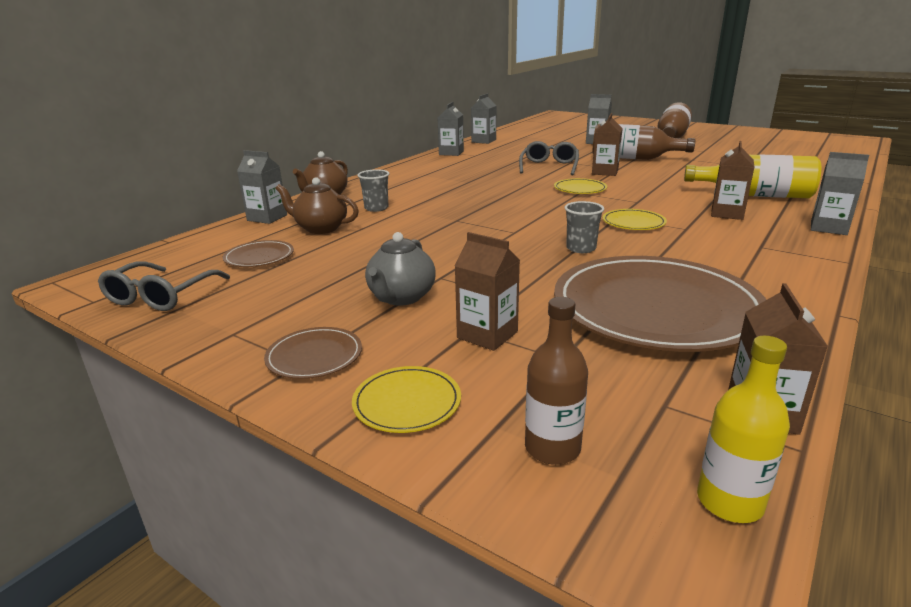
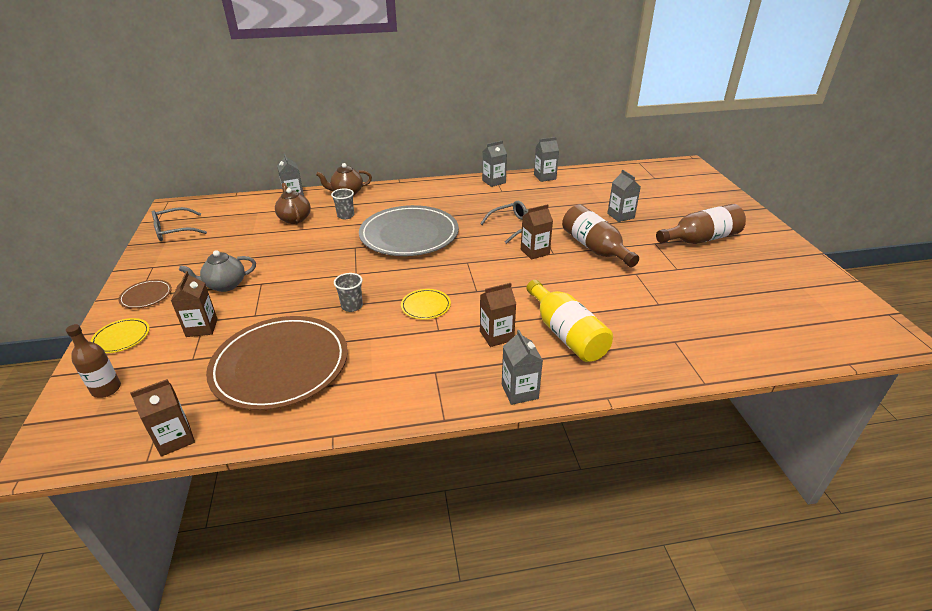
camera: 45 degrees right, 10 degrees up
(259, 257) = (239, 225): brown plate -> none
(480, 197) = (409, 234): none -> grey plate
(580, 189) = (476, 259): yellow plate -> none
(729, 502) = (90, 450): yellow bottle -> none

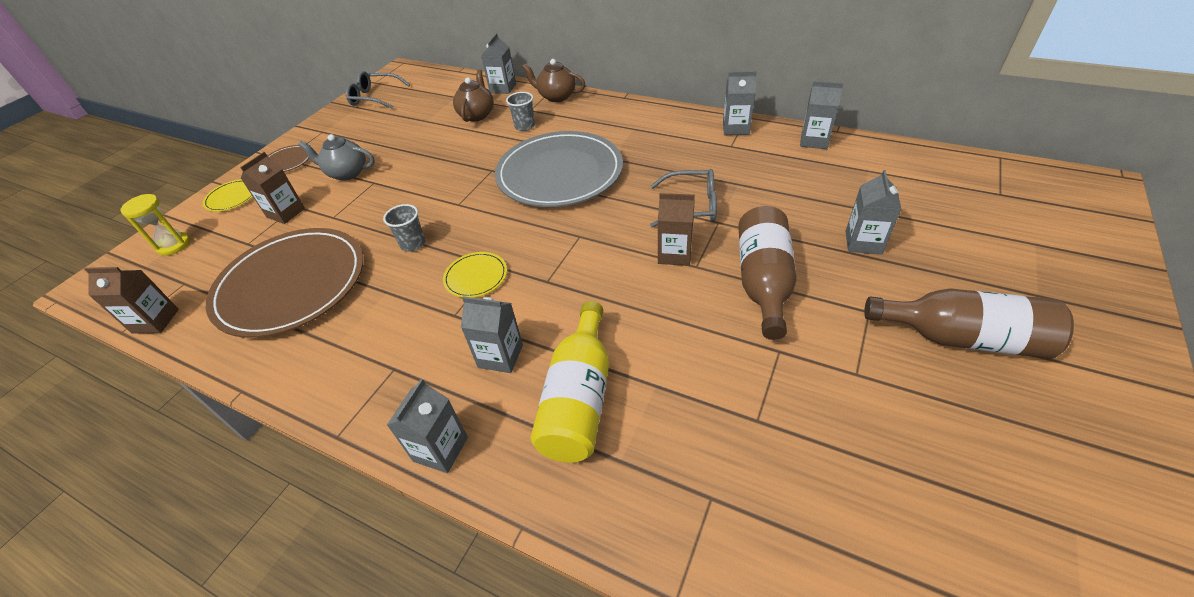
camera: 40 degrees right, 10 degrees up
(106, 389) = (174, 245): brown bottle -> yellow hourglass
(496, 336) = (500, 356): brown carton -> grey carton

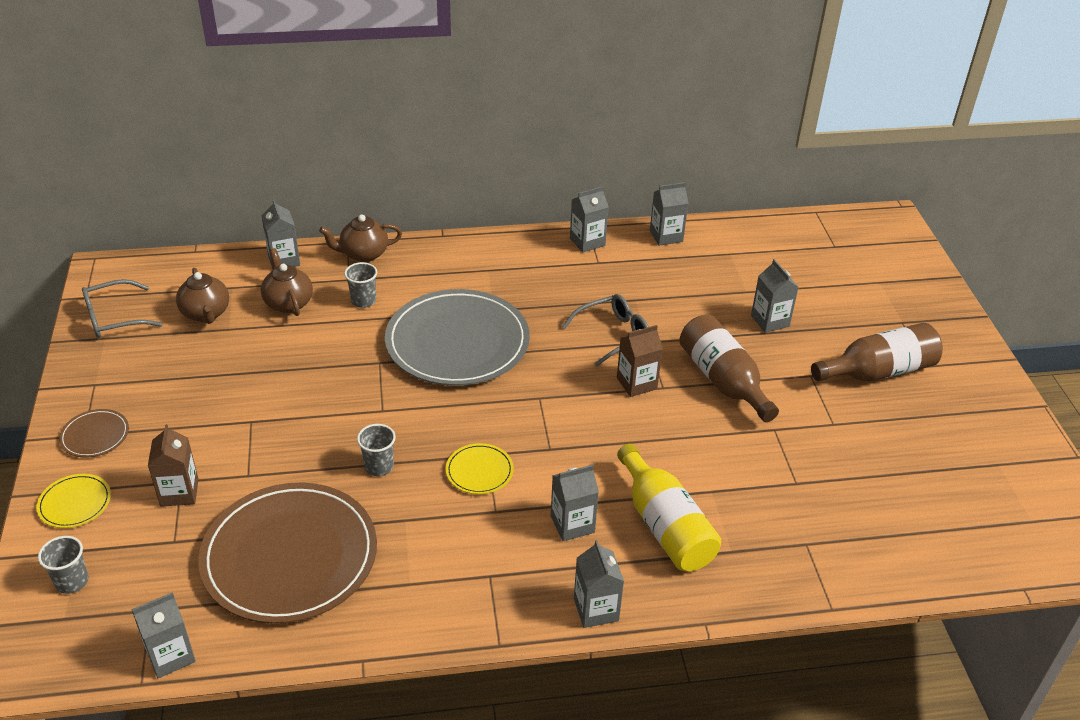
camera: 40 degrees left, 5 degrees down
(155, 321) = (170, 656): brown carton -> grey carton
(174, 245) = (72, 581): yellow hourglass -> grey cup
(347, 173) = (201, 422): grey teapot -> none
(424, 108) = (206, 314): none -> brown teapot

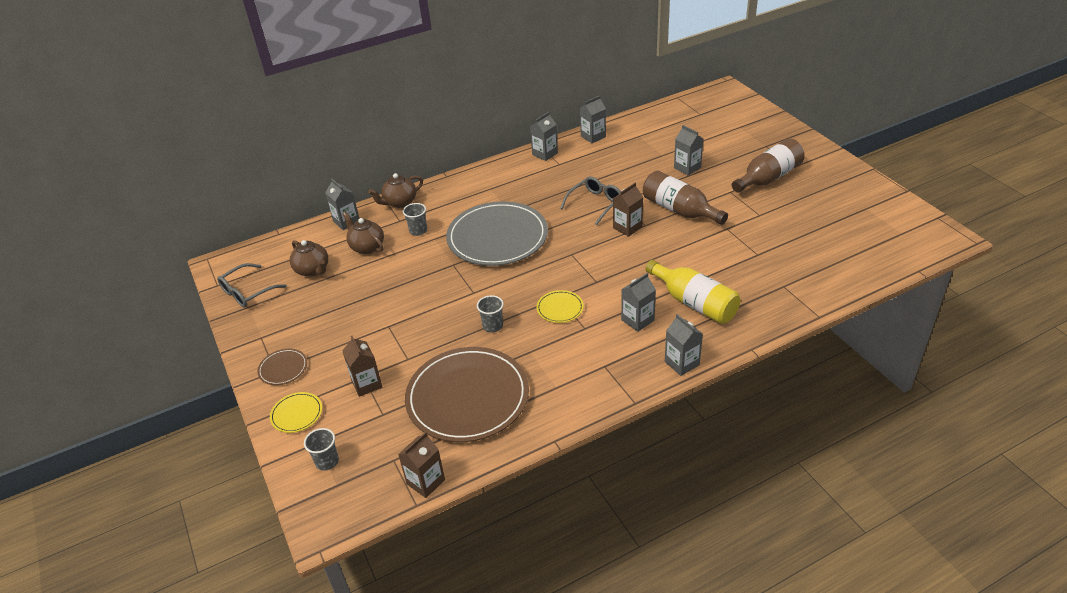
camera: 15 degrees left, 0 degrees up
(170, 656) = (425, 482): grey carton -> brown carton

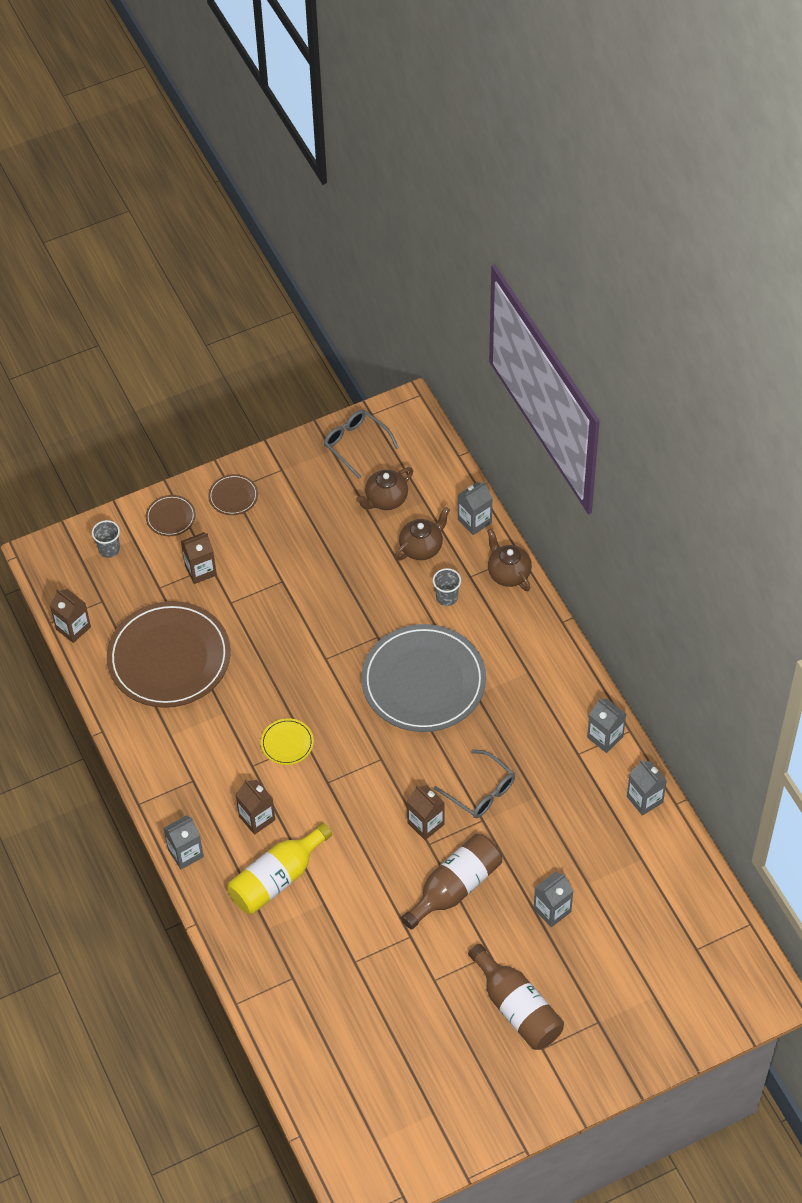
camera: 90 degrees right, 15 degrees up
(296, 414) = (170, 517): yellow plate -> brown plate
(493, 326) = (268, 678): grey cup -> none
(637, 320) = (257, 818): grey carton -> brown carton

